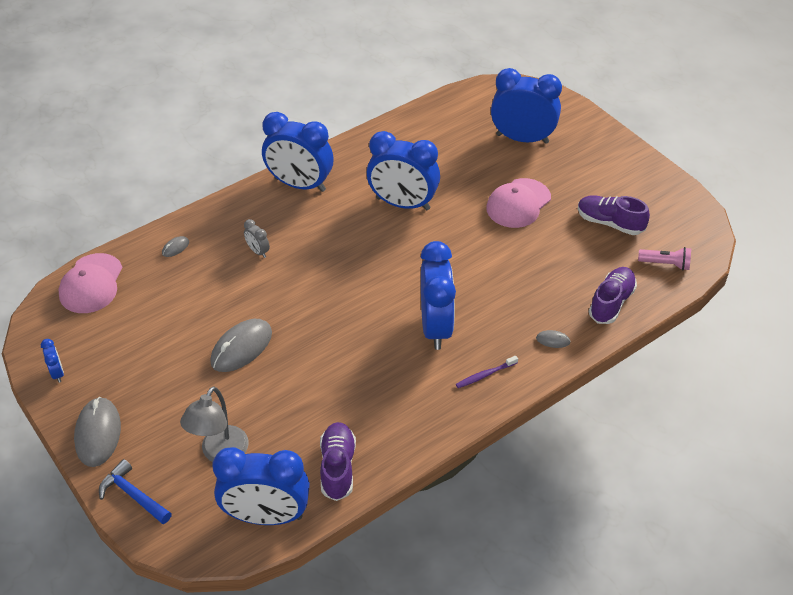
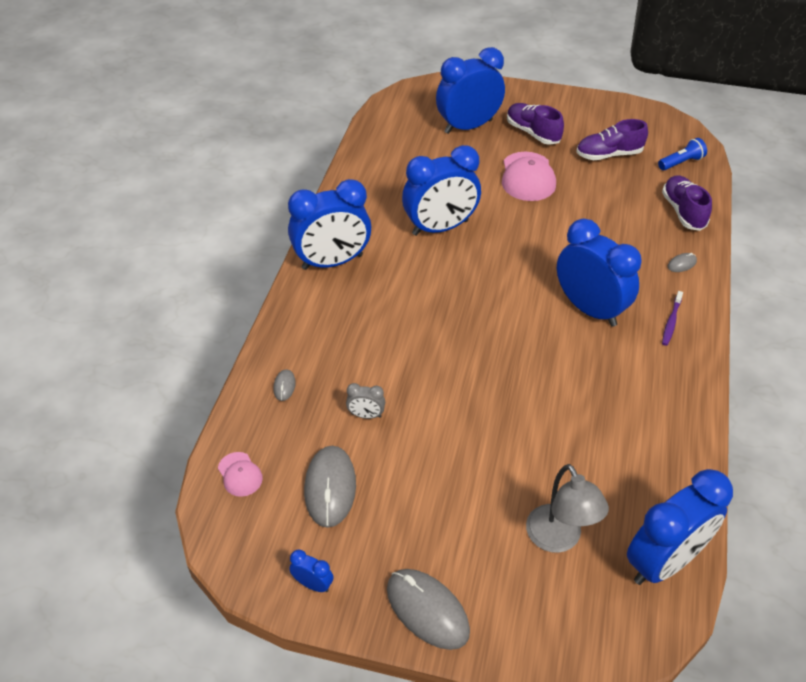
camera: 40 degrees left, 0 degrees up
(91, 284) = (240, 474): pink cap -> pink cap, size x0.53
(133, 495) = (532, 639): blue hammer -> none
(241, 347) = (458, 433): grey mouse -> grey mouse (330, 487)
(258, 251) = (367, 341): grey clock -> grey clock (366, 415)
(337, 467) = (663, 475): purple shoe -> purple shoe (532, 133)
(665, 264) = (681, 162): pink flashlight -> blue flashlight

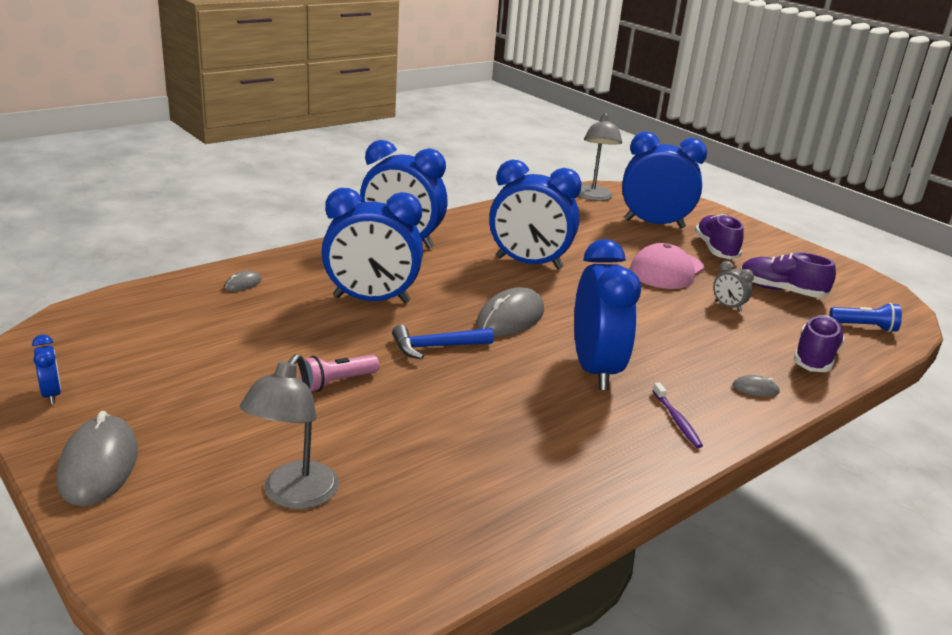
camera: 35 degrees right, 20 degrees down
(240, 474) = (123, 309): pink cap -> none
(330, 487) = (169, 351): grey mouse -> grey mouse (510, 318)
(366, 415) = (273, 329): grey clock -> grey clock (727, 306)
(396, 118) = (593, 197): none -> grey lamp
(467, 432) = (337, 382): none -> pink flashlight
(483, 356) = (436, 347): none -> blue hammer
(664, 561) = (369, 581): blue clock -> blue clock (371, 300)
(671, 321) = (676, 420): purple toothbrush -> purple toothbrush turned 75 degrees counterclockwise

